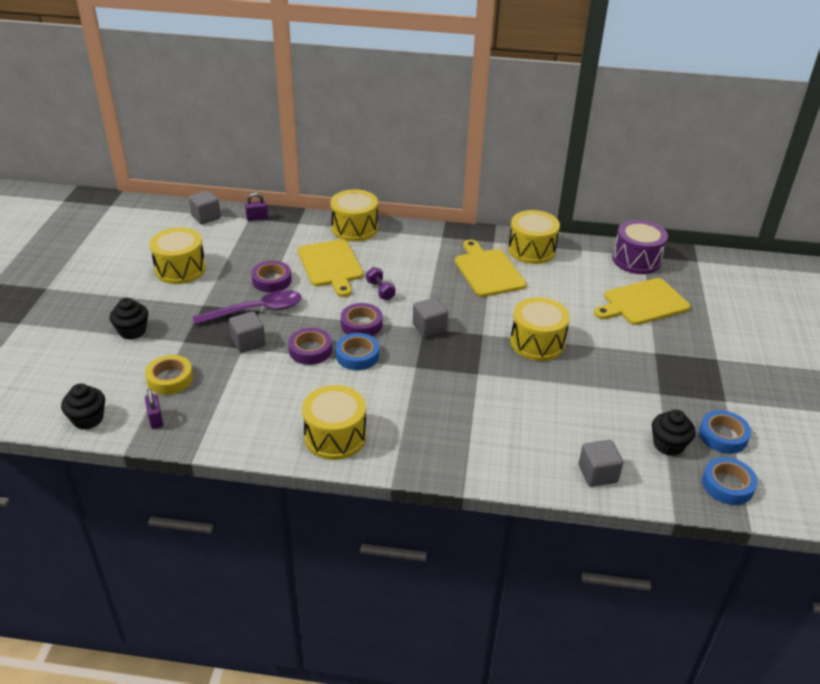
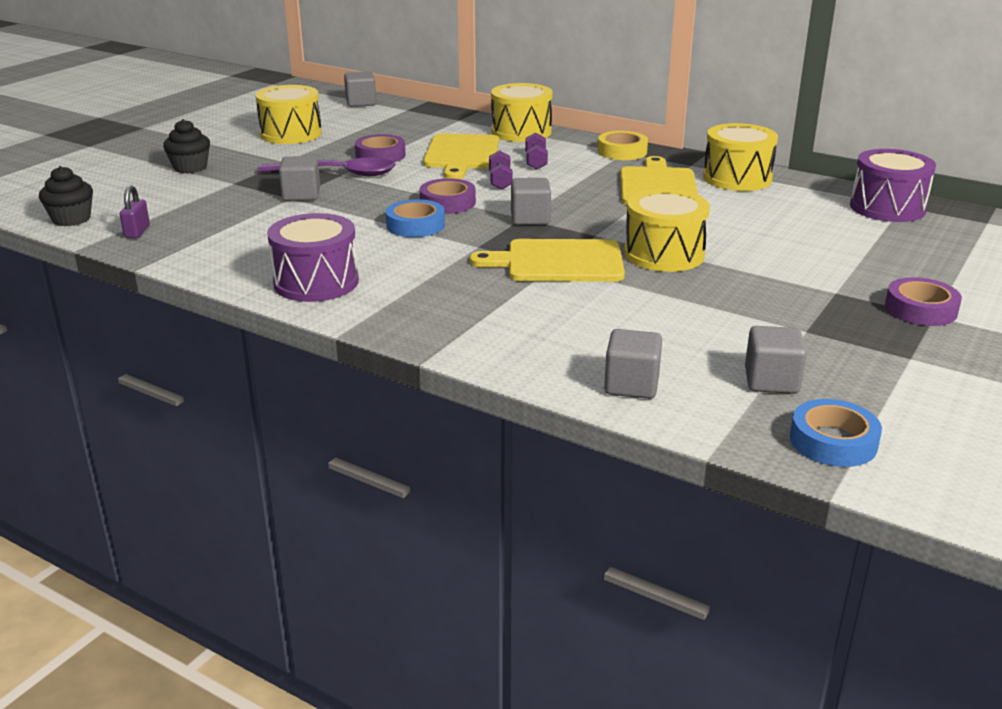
camera: 25 degrees right, 10 degrees down
(170, 379) = (187, 206): yellow tape -> yellow tape (622, 151)
(257, 218) = (416, 110): purple padlock -> none
(310, 350) = (364, 212): purple tape -> purple tape (920, 309)
(335, 436) = (316, 282): yellow drum -> purple drum
(389, 262) = (536, 162): none -> purple dumbbell
(642, 303) = (860, 245): yellow cutting board -> yellow cutting board (558, 262)
(668, 445) = (771, 381): black cupcake -> grey cube
(723, 436) = (872, 391): blue tape -> none

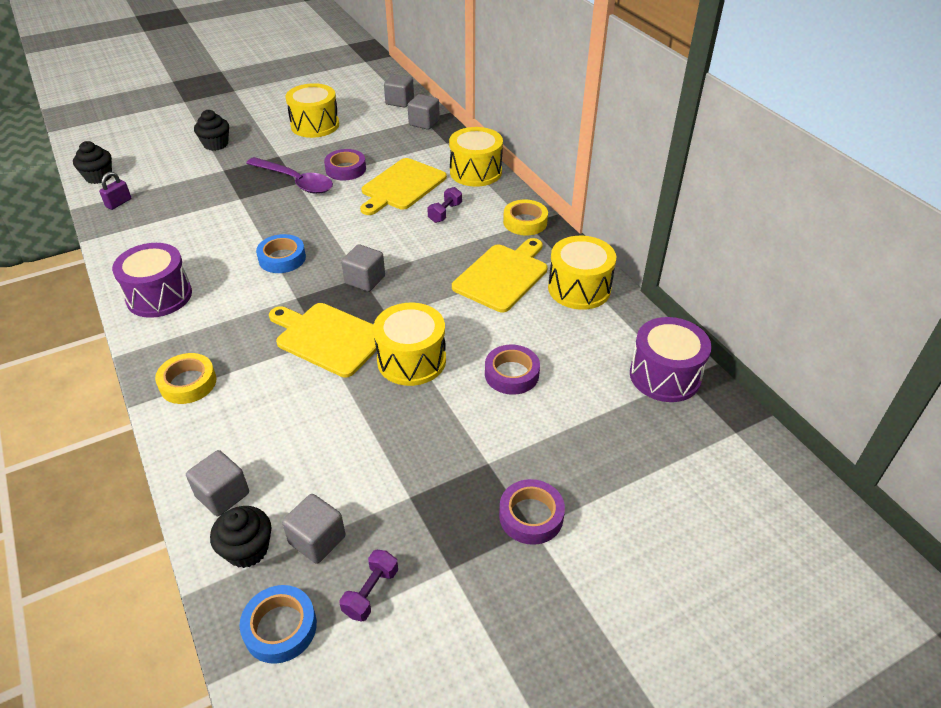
camera: 30 degrees right, 15 degrees up
(301, 195) = (249, 198): grey cube -> grey cube (424, 123)
(447, 203) = (330, 240): purple tape -> purple tape (511, 374)
(461, 329) = (188, 383): none -> yellow tape
(500, 181) = (393, 228): purple dumbbell -> purple dumbbell (371, 592)
(718, 409) = (247, 549): none -> black cupcake

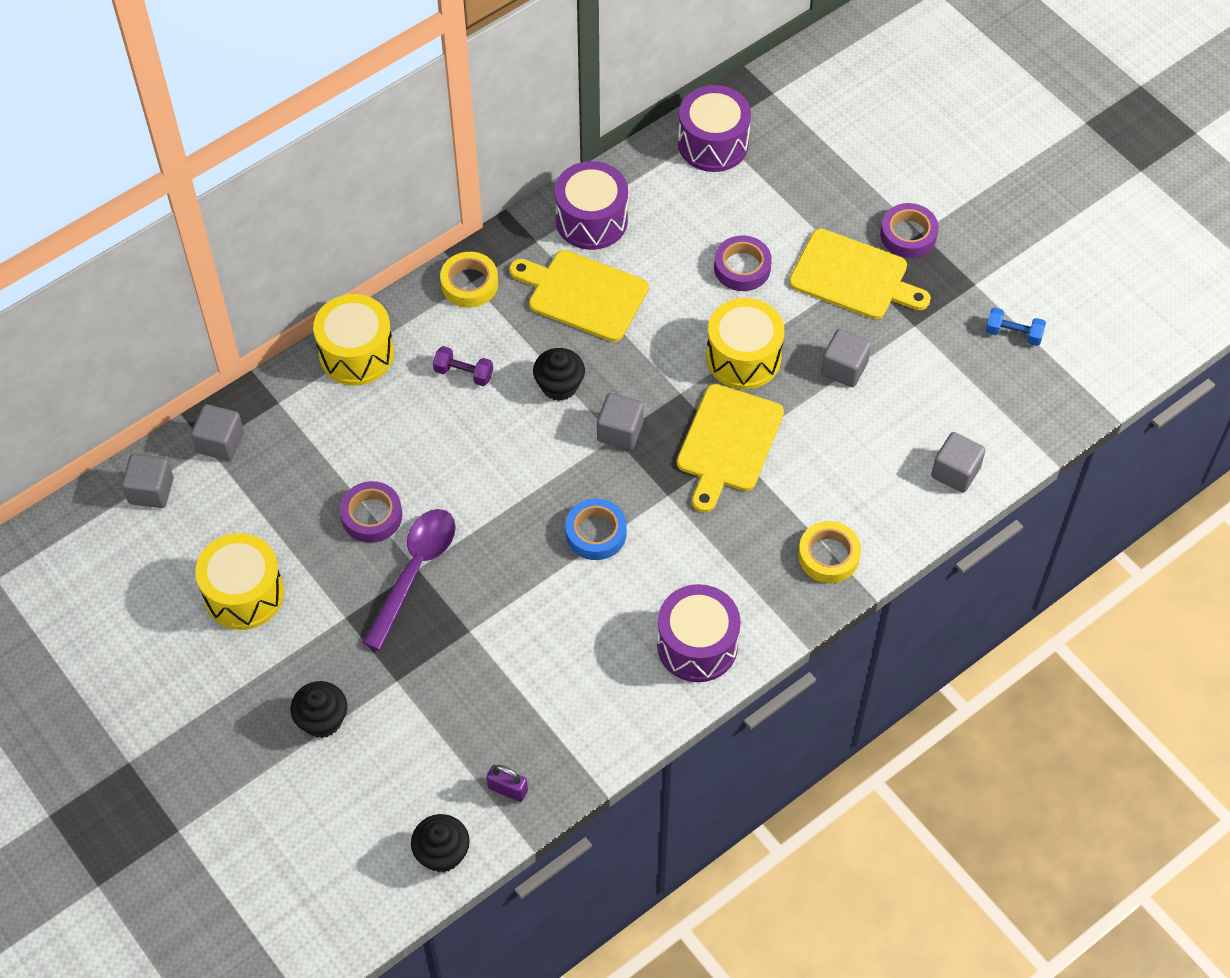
camera: 100 degrees left, 15 degrees up
(247, 549) = (1003, 433): black cupcake -> black cupcake (559, 385)
(280, 628) = (1062, 387): blue tape -> none
(317, 540) = (978, 384): grey cube -> grey cube (844, 368)
(371, 592) = (1013, 334): purple dumbbell -> blue dumbbell
(401, 186) = (406, 435): yellow cutting board -> yellow cutting board (853, 277)
(579, 288) = (591, 220): yellow drum -> purple drum

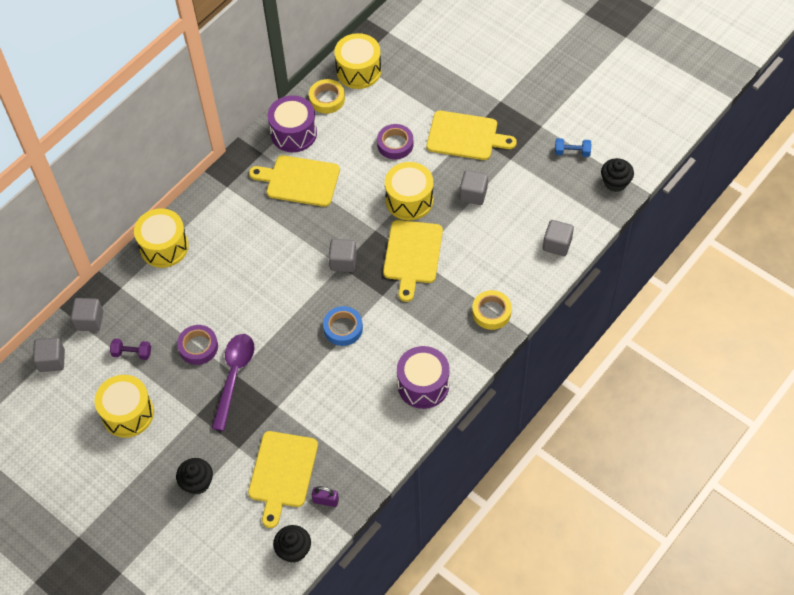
camera: 10 degrees left, 0 degrees up
(452, 733) = (282, 473): none -> yellow cutting board
(463, 373) = (235, 245): purple dumbbell -> purple dumbbell (132, 353)
(469, 284) = (226, 188): yellow tape -> yellow tape (327, 99)
(559, 385) = (298, 241): black cupcake -> black cupcake (615, 182)
(713, 143) = (358, 71): purple drum -> yellow drum
(908, 235) = (493, 104): purple tape -> none

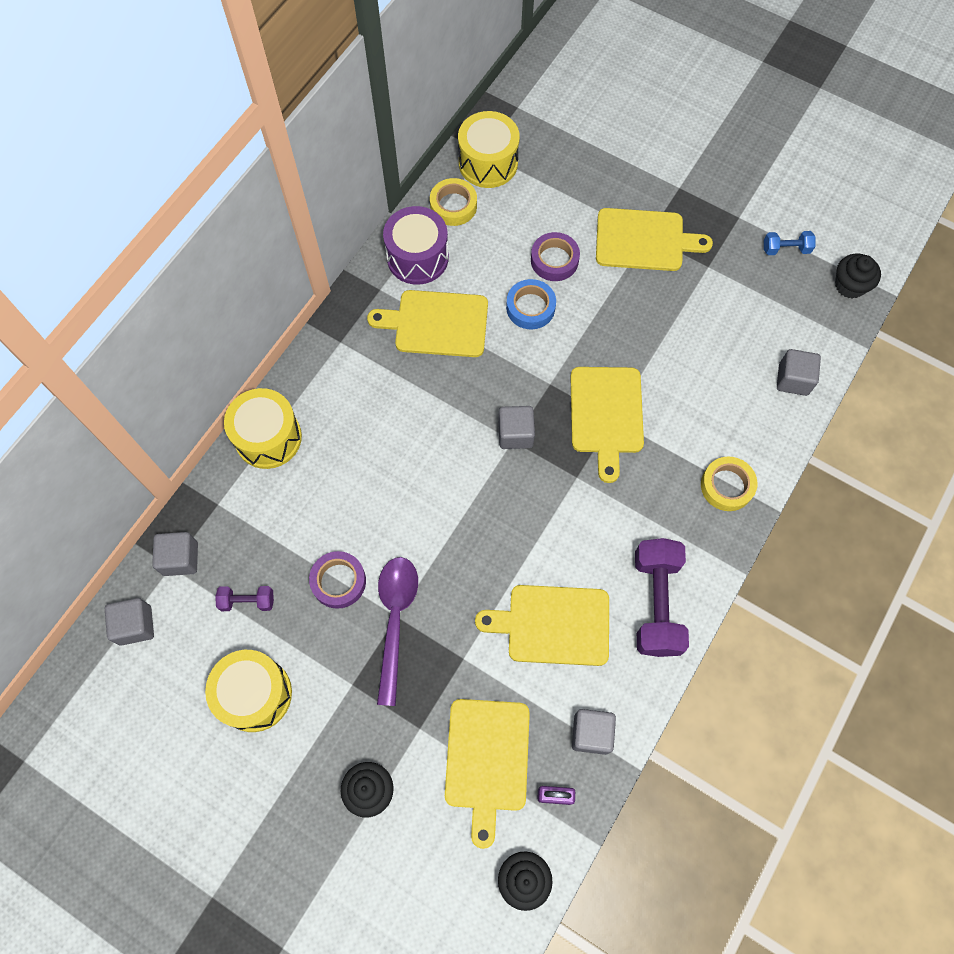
camera: 10 degrees left, 10 degrees up
(343, 328) = (532, 531): blue tape -> blue tape (530, 307)
(346, 391) = (553, 624): none -> yellow cutting board
(409, 200) = (587, 336): yellow drum -> none
(423, 385) = (656, 603): purple drum -> purple dumbbell
(473, 194) = (670, 320): grey cube -> grey cube (591, 733)

